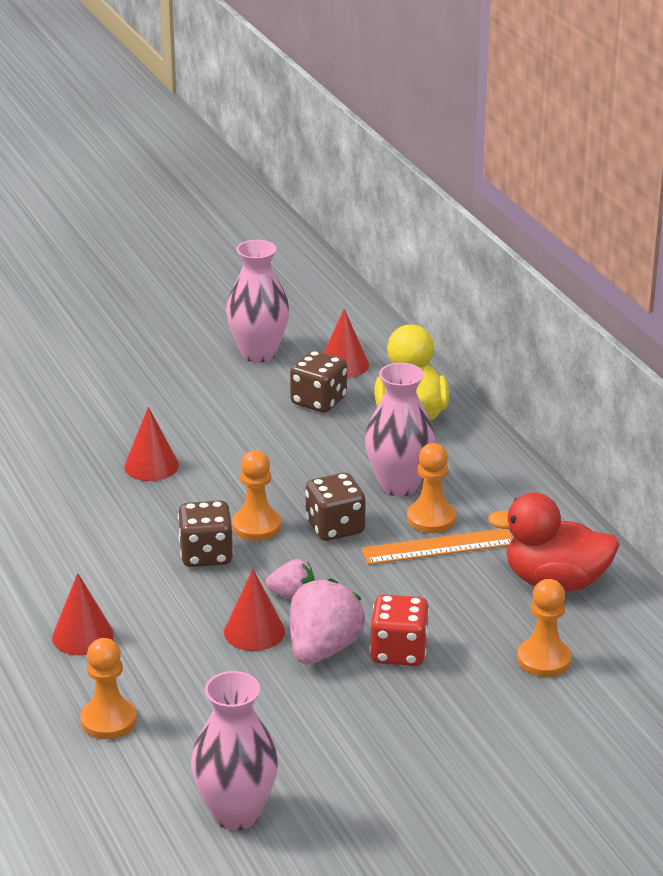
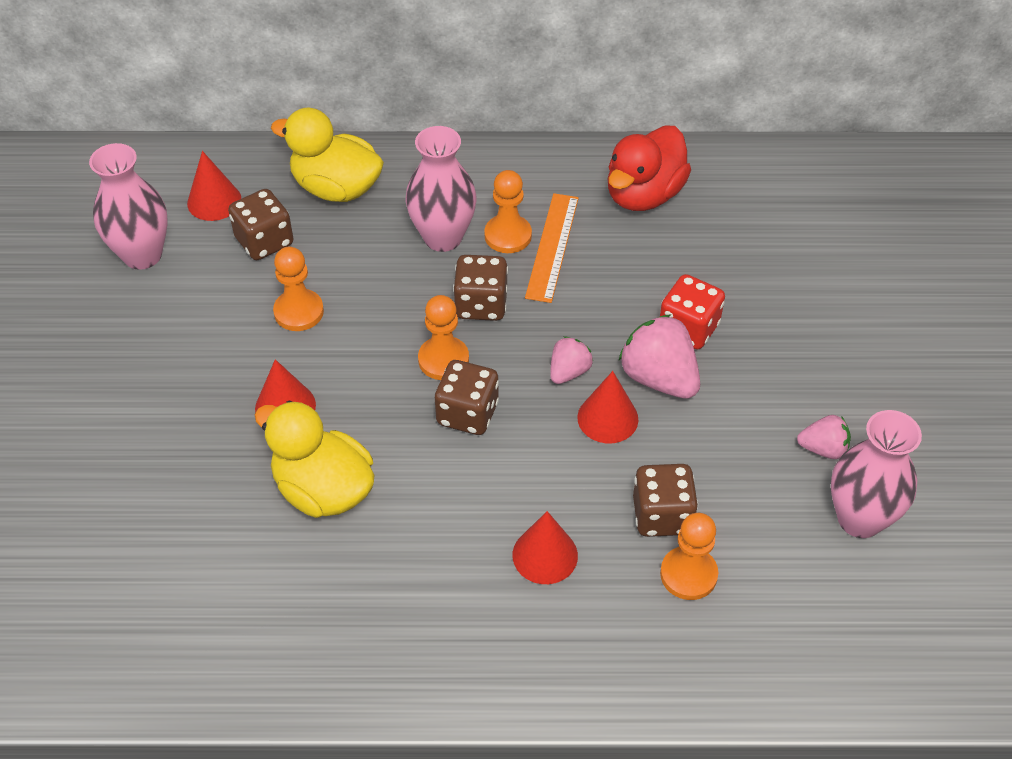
camera: 65 degrees left, 20 degrees up
(81, 508) = (323, 490): none -> yellow duck
(164, 690) = (662, 515): none -> brown dice
(308, 771) = (823, 448): none -> pink strawberry
(544, 659) = (743, 242): orange pawn -> orange pawn (299, 312)

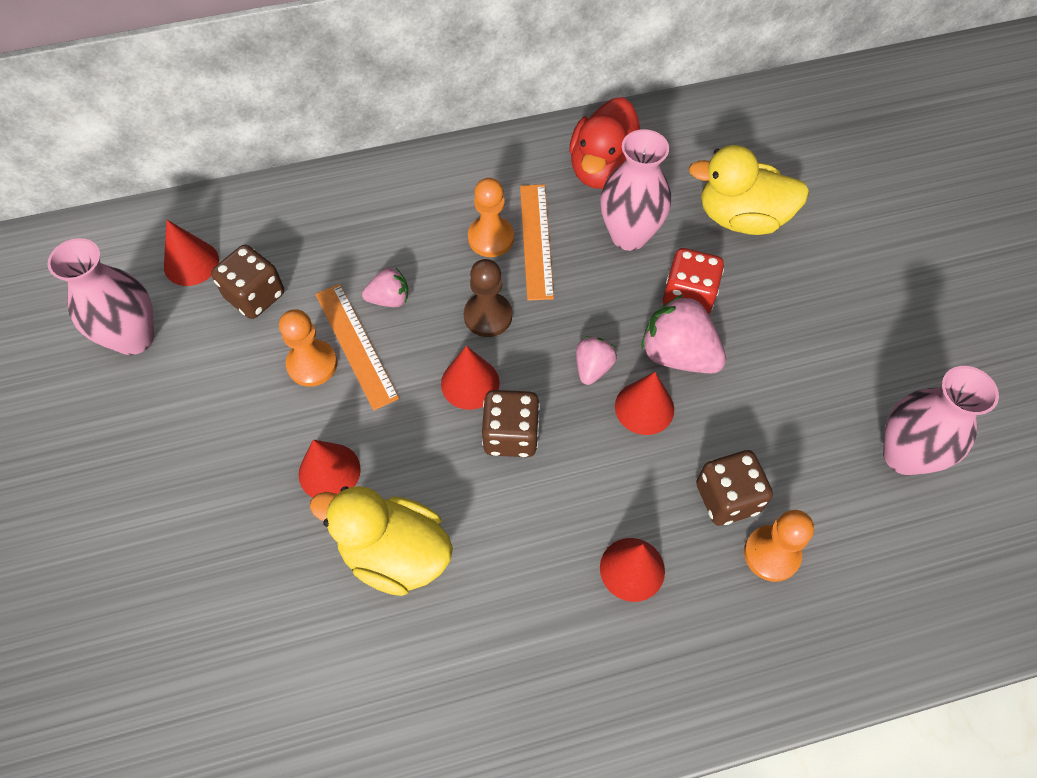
camera: 15 degrees left, 10 degrees up
(336, 188) = (310, 223): yellow duck -> yellow duck (741, 218)
(345, 304) = (355, 345): none -> orange ruler
(443, 237) = (429, 253): pink vase -> pink vase (629, 235)
(443, 360) = (470, 383): orange pawn -> red cone
(481, 304) = (488, 316): brown dice -> brown pawn
(823, 448) = (848, 391): pink strawberry -> pink strawberry (389, 299)

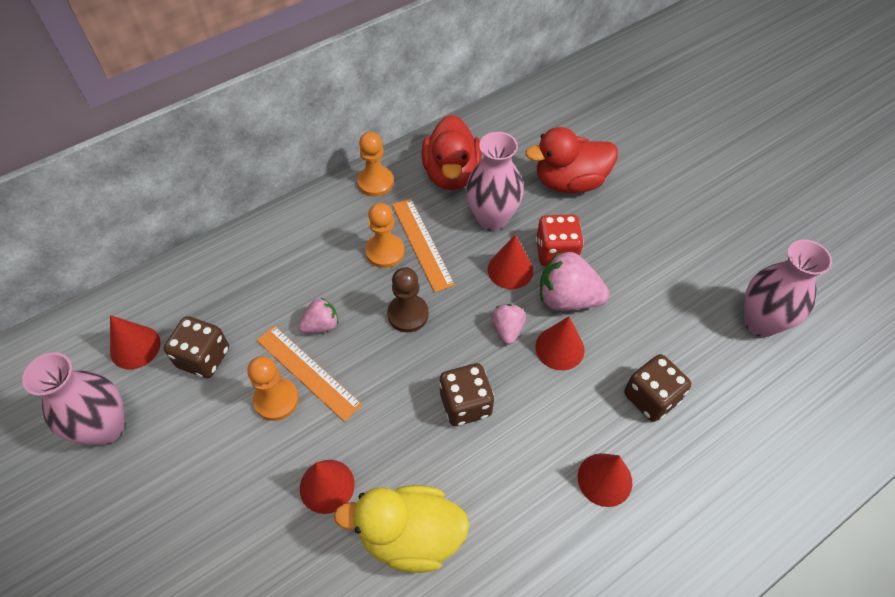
camera: 20 degrees left, 5 degrees down
(470, 383) = (415, 373): red cone -> red cone (510, 270)
(741, 218) = (569, 182): yellow duck -> red duck
(771, 554) = (702, 430): orange pawn -> orange pawn (375, 182)

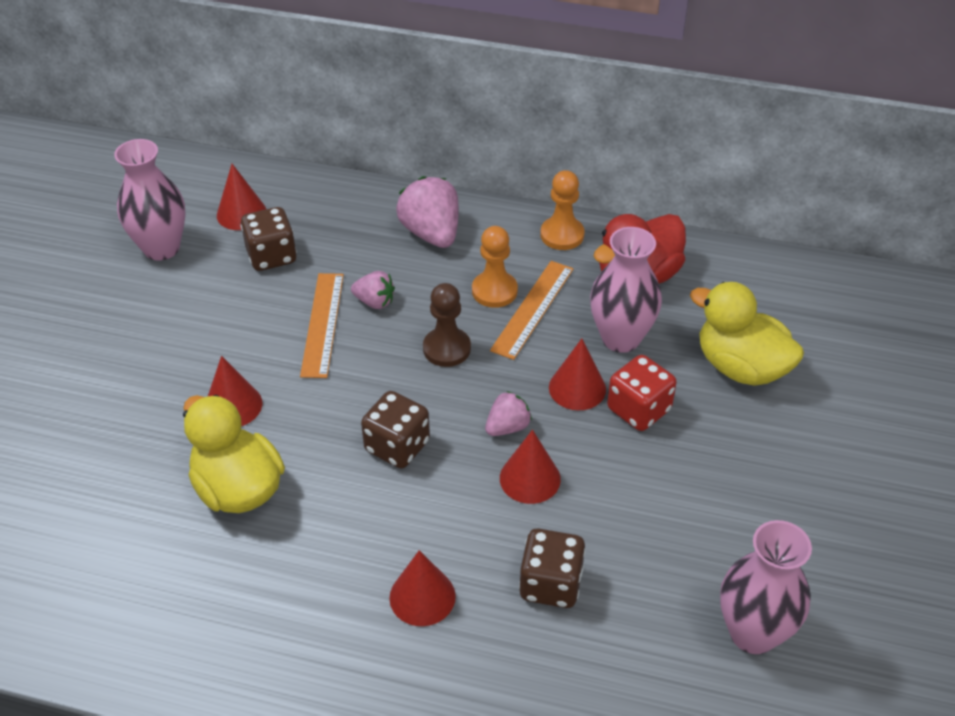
camera: 50 degrees right, 10 degrees down
(276, 400) = (278, 323): orange pawn -> none
(567, 299) = (593, 451): pink strawberry -> pink strawberry (431, 233)
(569, 182) = (741, 367): red duck -> yellow duck

